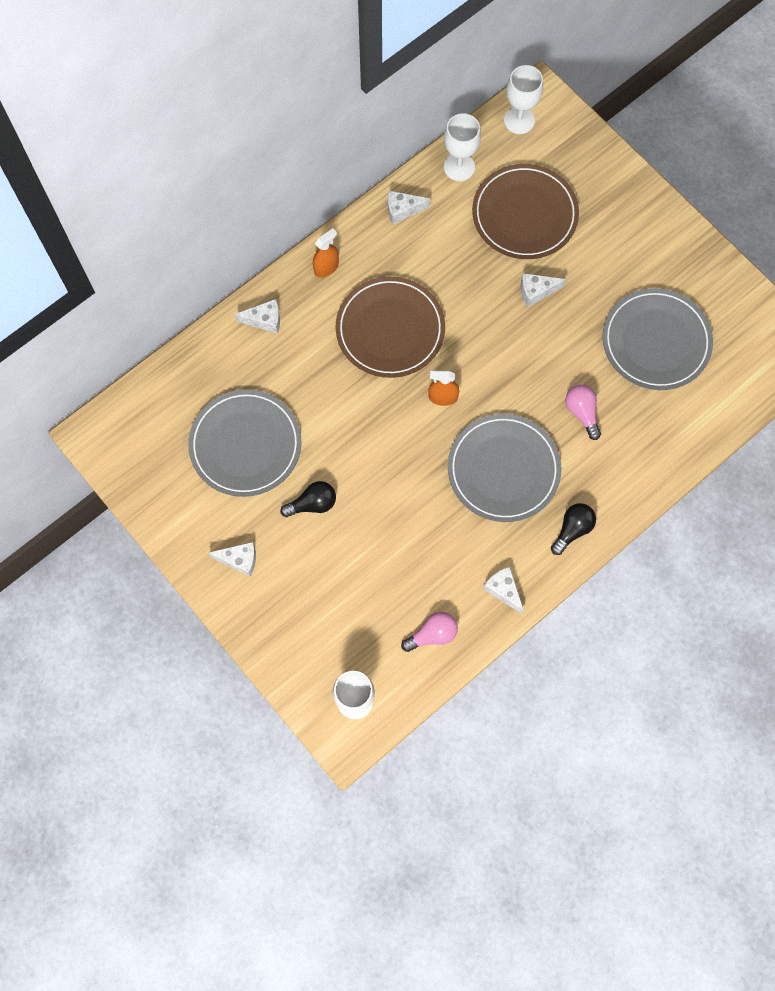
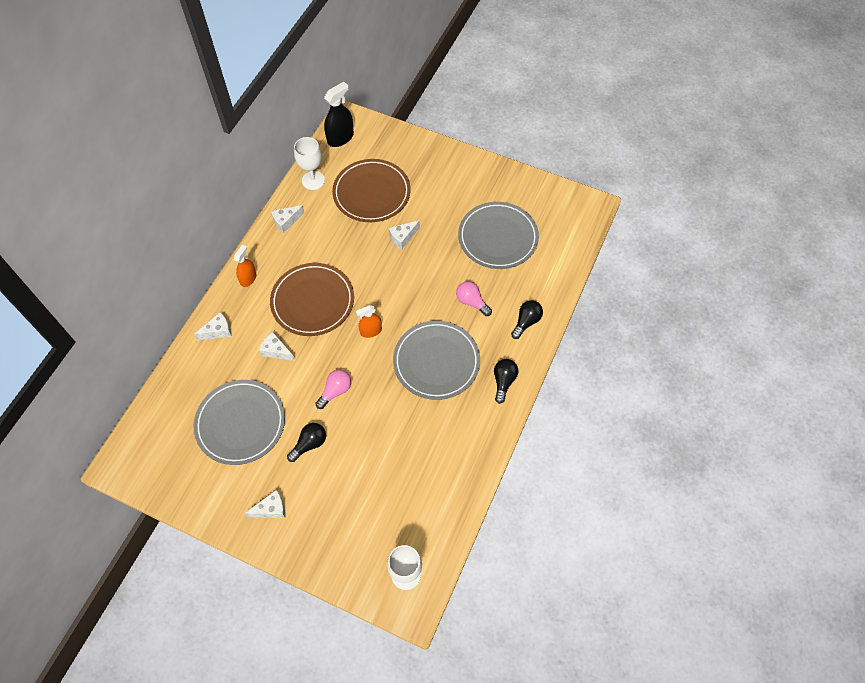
camera: 25 degrees left, 10 degrees down
(432, 634) = (440, 499): pink light bulb -> pink light bulb (335, 391)
(503, 590) = (476, 444): white cheese -> white cheese (276, 351)
(519, 120) = (340, 138): white goblet -> black spray bottle
(637, 467) = (526, 322): none -> black light bulb

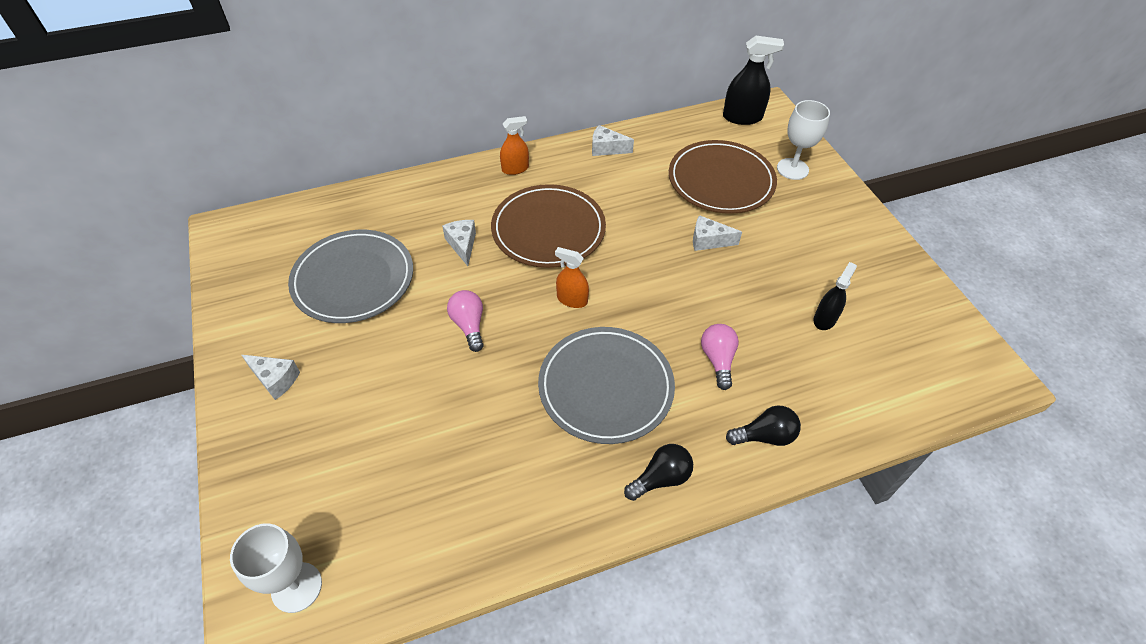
camera: 45 degrees right, 10 degrees down
(218, 331) = (436, 190): white cheese -> none
(309, 444) = (384, 352): black light bulb -> none
(313, 180) = (673, 133): white goblet -> white goblet (792, 169)
(335, 391) = (469, 325): pink light bulb -> pink light bulb turned 105 degrees counterclockwise
(498, 237) = (824, 319): grey plate -> black spray bottle

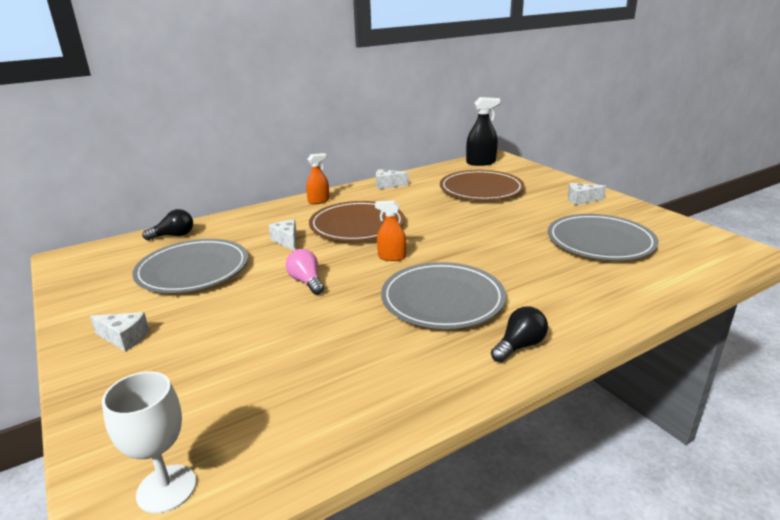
camera: 10 degrees left, 25 degrees down
(708, 241) = (487, 216): white cheese -> white cheese (581, 200)
(718, 360) = (529, 272): pink light bulb -> none
(764, 436) = (594, 308): black light bulb -> black light bulb (174, 236)
(792, 169) = (530, 179): white goblet -> none
(824, 319) = (600, 241): black spray bottle -> grey plate

